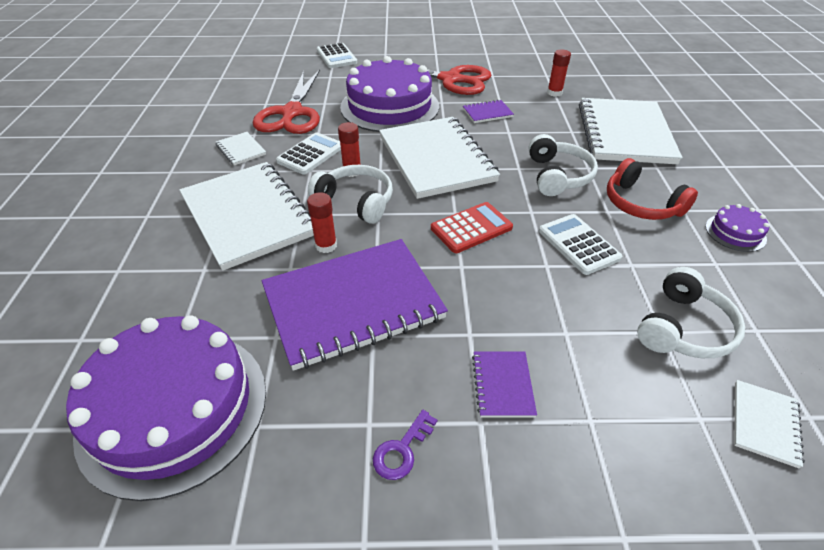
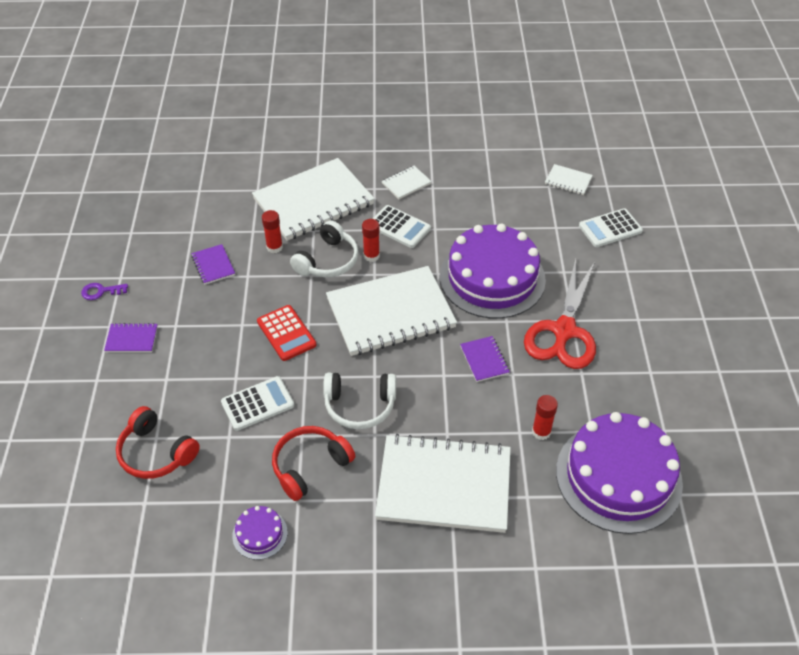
camera: 90 degrees right, 5 degrees up
(174, 408) = (149, 199): purple cake -> purple cake (618, 476)
(292, 113) = (473, 207): red scissors -> none
(353, 304) = (213, 265): purple notebook -> purple notebook, size x0.42
(402, 450) = (101, 291): purple key -> purple key turned 45 degrees counterclockwise
(683, 328) = (156, 453): white headphones -> red headphones
(764, 423) = (70, 474): white notebook -> white notebook (568, 181)

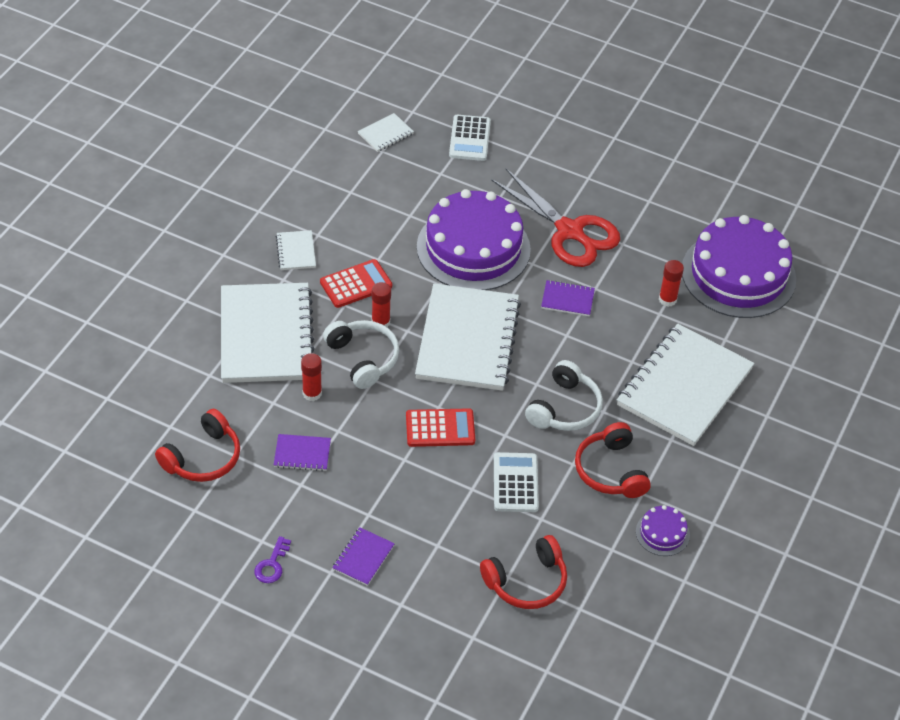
camera: 65 degrees left, 0 degrees up
(180, 217) = (203, 458): none -> red headphones
(399, 227) = (356, 284): white calculator -> red calculator

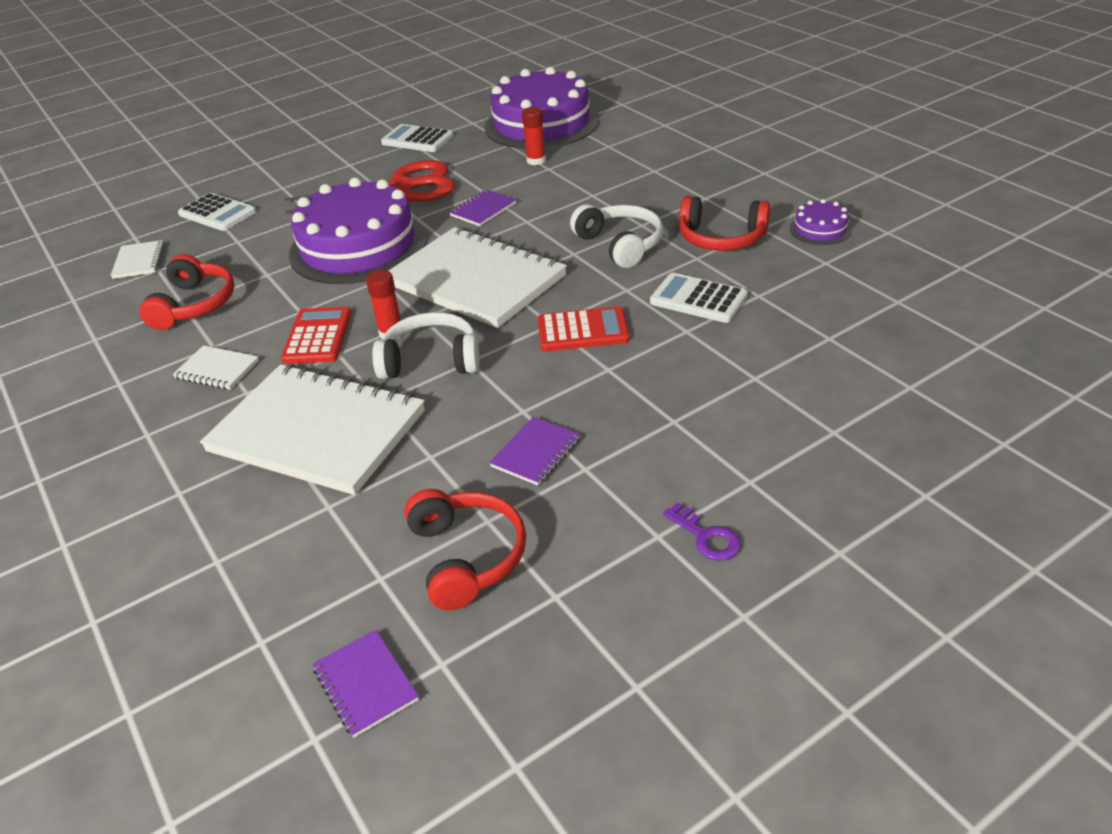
camera: 55 degrees left, 10 degrees down
(312, 393) = (446, 417): red glue stick -> none
(363, 557) = (741, 444): purple notebook -> purple notebook (365, 684)
(440, 428) = (583, 330): red calculator -> red calculator turned 60 degrees clockwise
(526, 582) = (843, 326): red headphones -> red headphones (194, 305)
(656, 201) = (417, 140): none -> white calculator
(684, 387) = (647, 177): white notebook -> none

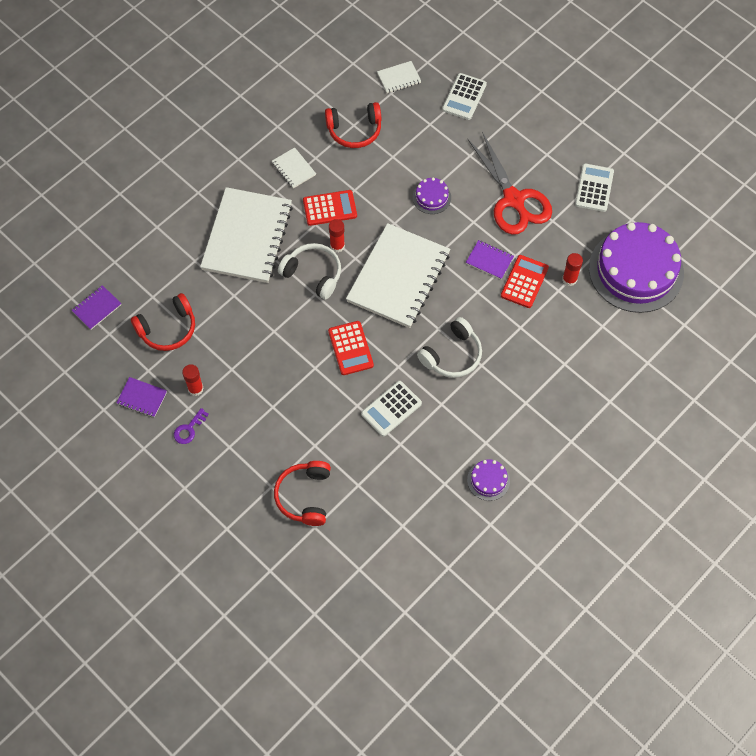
camera: 75 degrees right, 25 degrees up
(217, 370) = (293, 169): white notebook -> white notebook turned 45 degrees counterclockwise
(358, 246) = (431, 197): purple cake -> purple cake, size x0.42
(431, 360) = (313, 274): white headphones -> white headphones turned 45 degrees counterclockwise
(526, 188) = (524, 282): none -> red calculator
(536, 453) = (241, 344): purple notebook -> purple notebook (142, 398)
(616, 521) = (195, 389): none -> red glue stick
(698, 299) = (391, 409): white calculator -> white calculator turned 150 degrees counterclockwise
(721, 238) = (468, 417): red headphones -> red headphones (305, 496)

